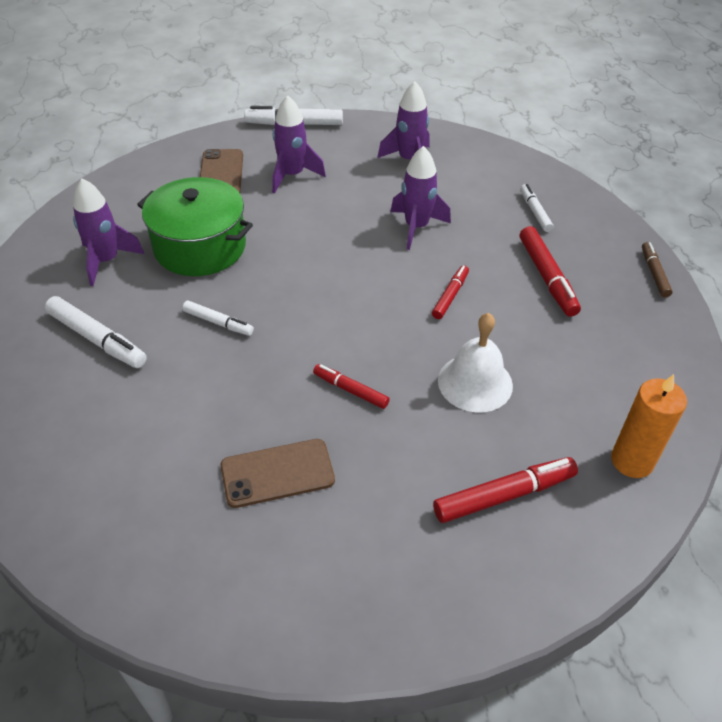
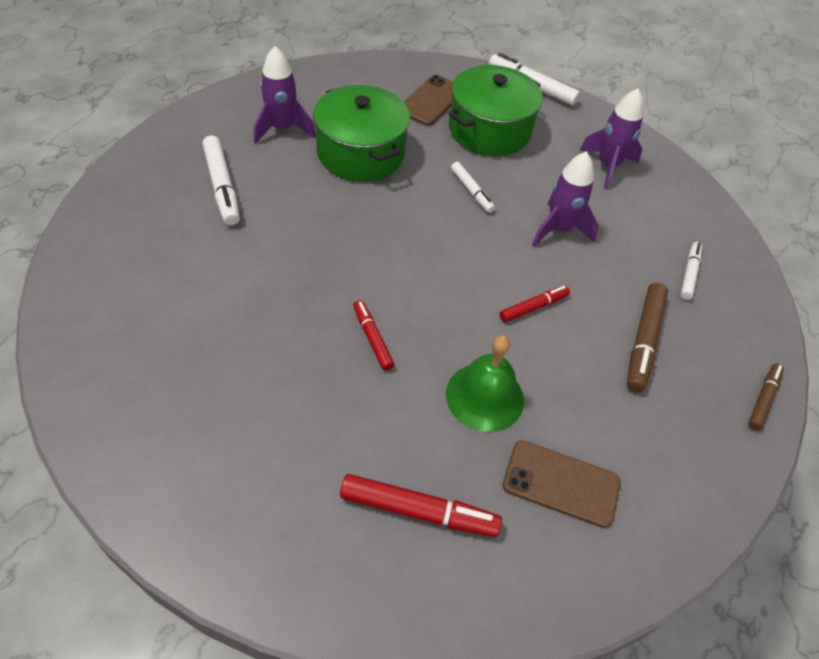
camera: 30 degrees right, 5 degrees up
(218, 322) = (320, 222): white marker -> white marker (471, 191)
(277, 473) = (255, 370): brown phone -> brown phone (561, 483)
(292, 175) = (489, 130): purple rocket -> green pot
(475, 382) = (484, 396): white bell -> green bell
(547, 277) = (644, 341): red marker -> brown marker
(632, 461) = (567, 561): orange candle -> none

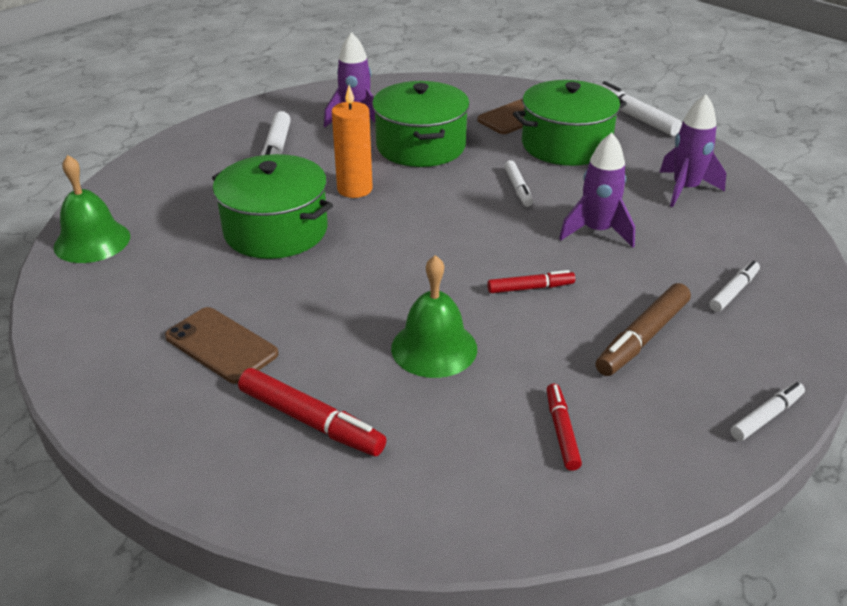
camera: 25 degrees right, 15 degrees down
(86, 344) = (92, 241): none -> green bell
(273, 288) = (276, 230): none -> green pot
(324, 220) = (354, 189): none -> orange candle
(372, 338) = (347, 282): red marker -> red marker (561, 431)
(561, 483) = (474, 434): brown phone -> brown phone (221, 345)
(763, 399) = (766, 416): brown marker -> white marker

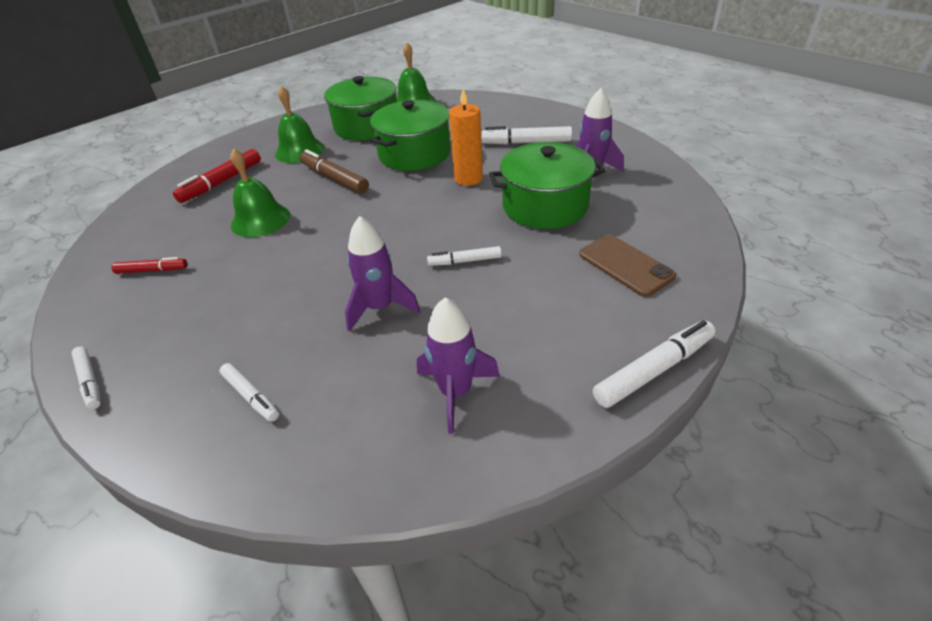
camera: 95 degrees right, 5 degrees up
(221, 345) = (299, 150): brown phone -> green bell
(530, 288) = (308, 263): red marker -> none
(566, 145) = (560, 299): green pot -> green pot (367, 126)
(642, 338) = (218, 320): brown marker -> brown marker (334, 179)

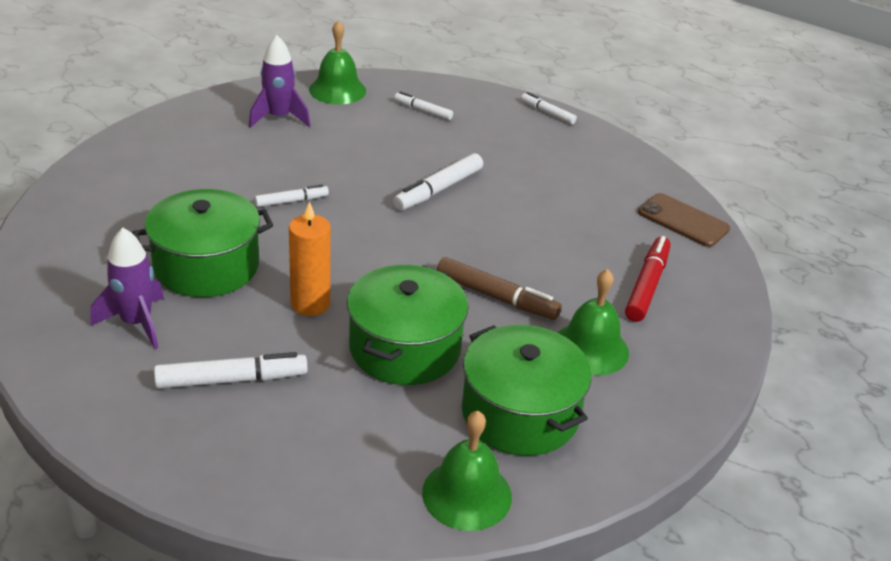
camera: 160 degrees right, 5 degrees down
(152, 270) = (598, 182): red marker -> none
(260, 219) = (542, 236): green bell -> green bell (337, 90)
(380, 308) = (358, 162): purple rocket -> none
(626, 265) = (129, 203): brown phone -> brown phone (683, 221)
(653, 370) = (133, 134): white marker -> white marker (438, 190)

